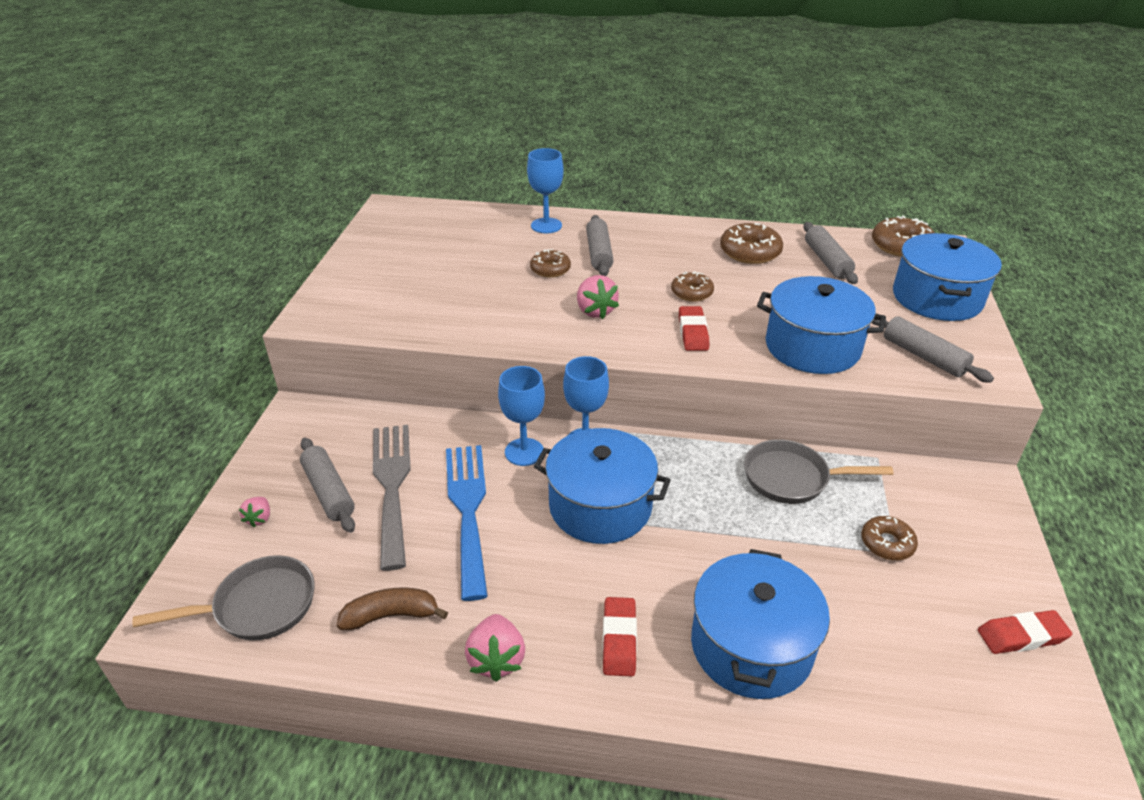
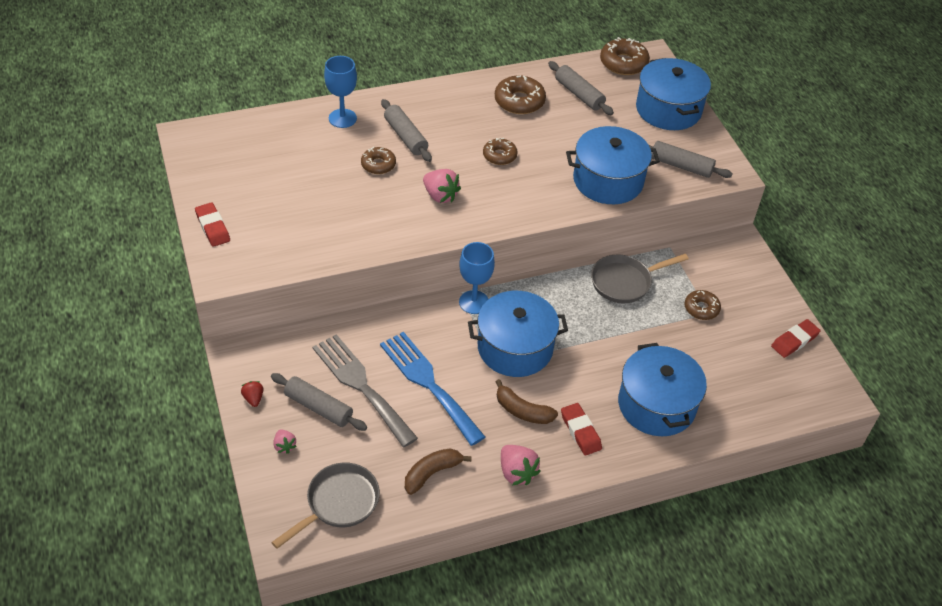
camera: 30 degrees left, 10 degrees up
(273, 459) = (253, 398): none -> red strawberry
(524, 452) = (436, 325): blue goblet -> none
(559, 583) = (522, 411): none -> brown banana
(693, 332) = (522, 193): red eraser -> red eraser (213, 227)

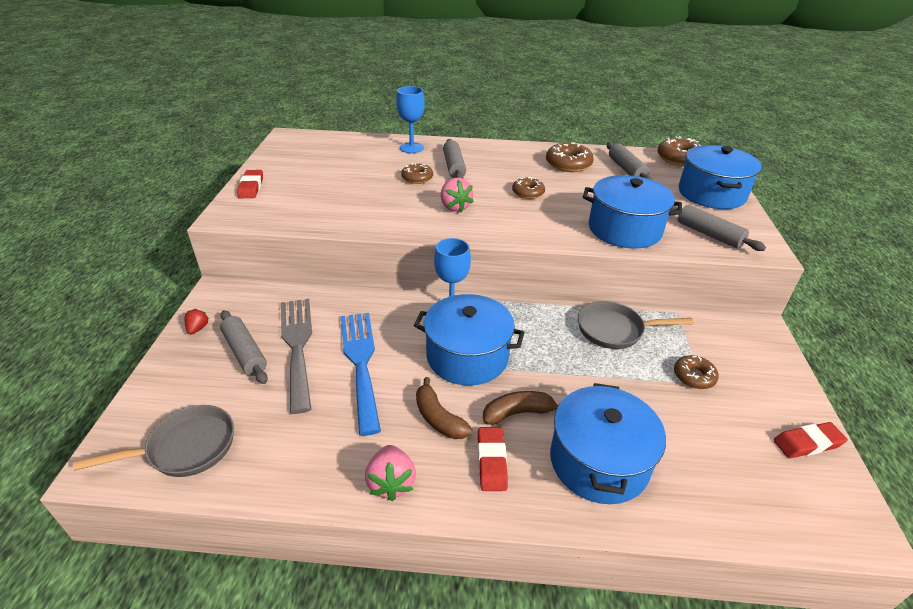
camera: 25 degrees right, 10 degrees down
(284, 446) = (186, 376): pink strawberry -> none
(432, 473) = (300, 450): brown banana -> brown banana (517, 413)

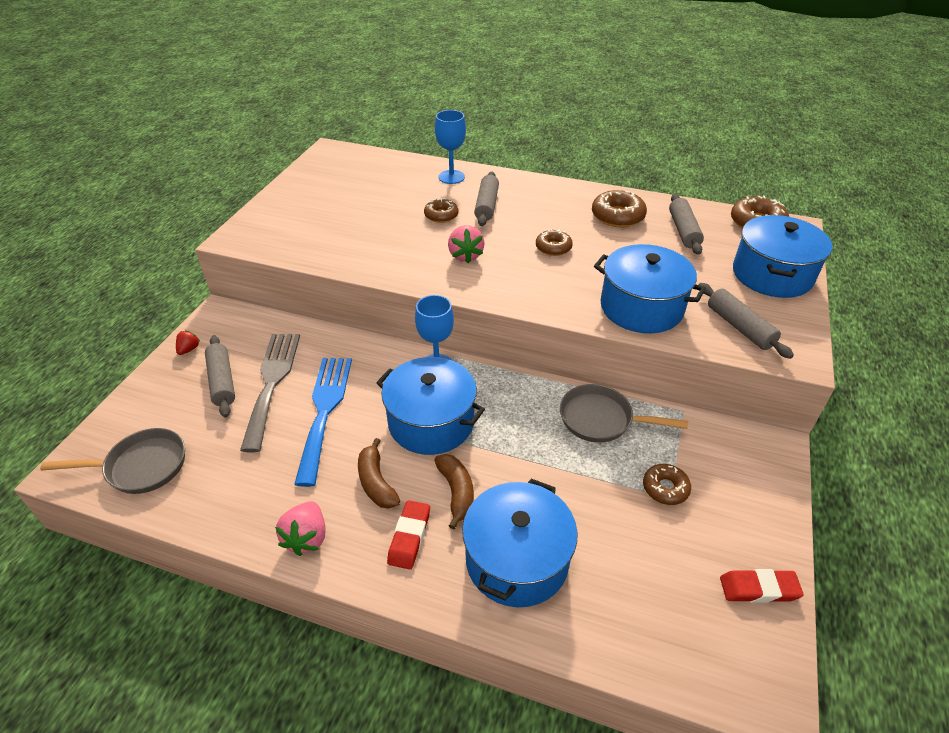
camera: 15 degrees right, 5 degrees up
(251, 187) = (271, 208): red eraser -> none
(517, 413) = (456, 492): brown banana -> brown banana turned 75 degrees clockwise

